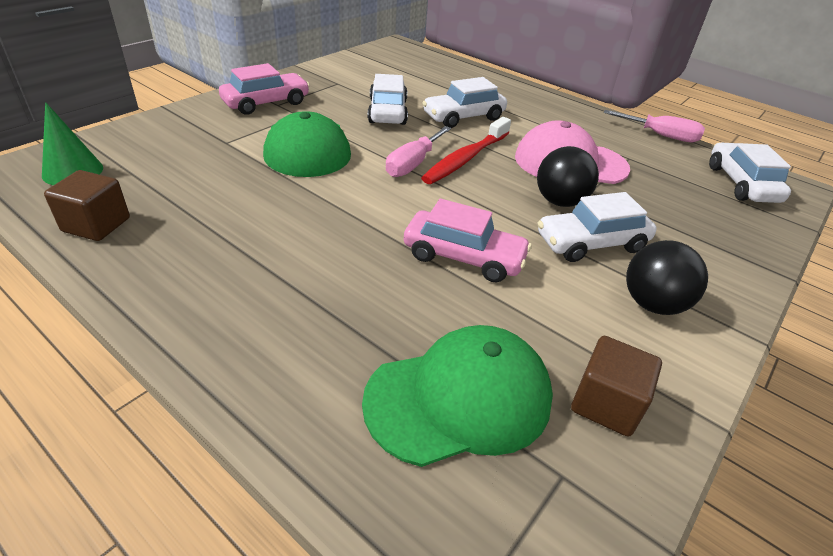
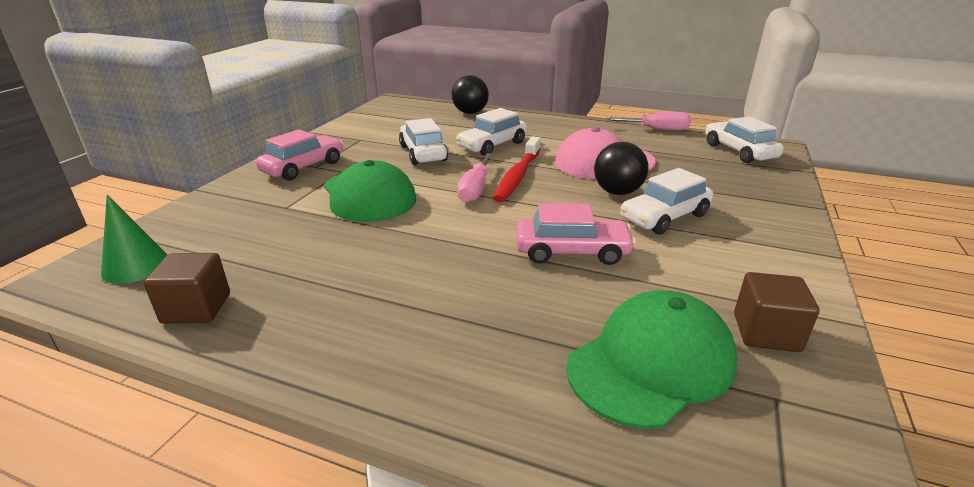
camera: 15 degrees left, 10 degrees down
(652, 304) = (743, 250): black ball -> black ball (470, 113)

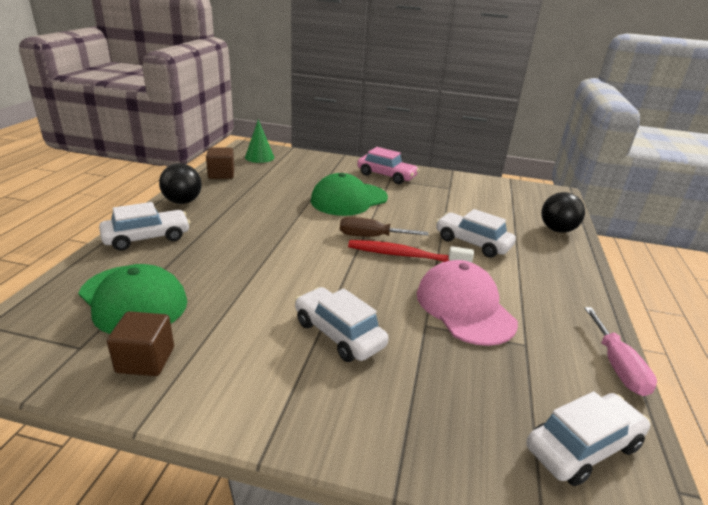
camera: 80 degrees right, 0 degrees up
(423, 153) = (434, 213): white car -> white car (147, 238)
(475, 189) = (371, 237): pink screwdriver -> brown screwdriver
(572, 251) = (272, 277): pink car -> none
(617, 192) = (388, 309): black ball -> black ball (183, 201)

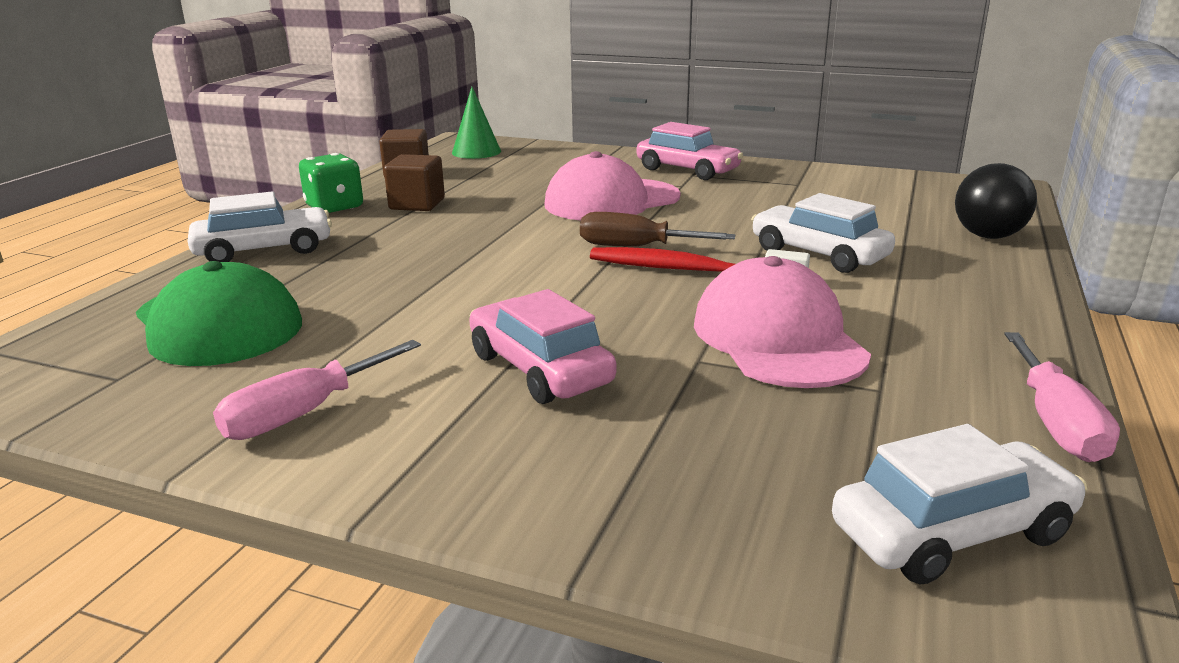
camera: 10 degrees right, 5 degrees down
(145, 360) = (212, 395): brown cube -> brown cube (417, 204)
(183, 201) = (334, 207): black ball -> green dice
(207, 373) = (304, 413): none -> pink screwdriver
(338, 334) = (539, 369): white car -> pink car
(349, 199) = (611, 201): green cap -> pink cap

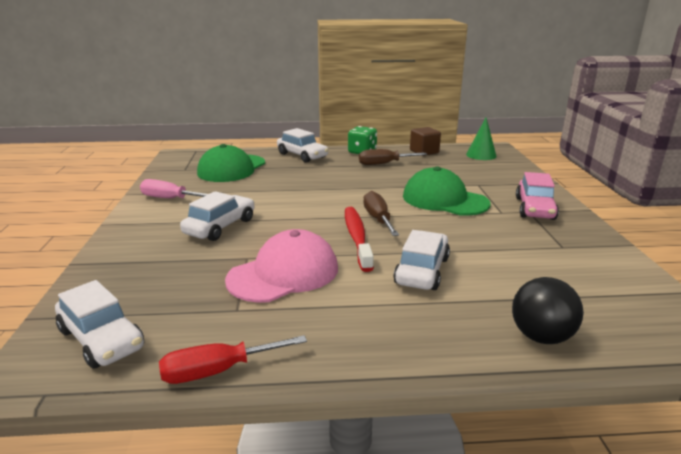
camera: 65 degrees right, 0 degrees up
(417, 204) = (384, 164): brown cube -> brown screwdriver
(539, 369) = (220, 227): pink car -> white car
(611, 201) = (444, 200): pink cap -> green cap
(1055, 422) = (218, 371): pink screwdriver -> red screwdriver

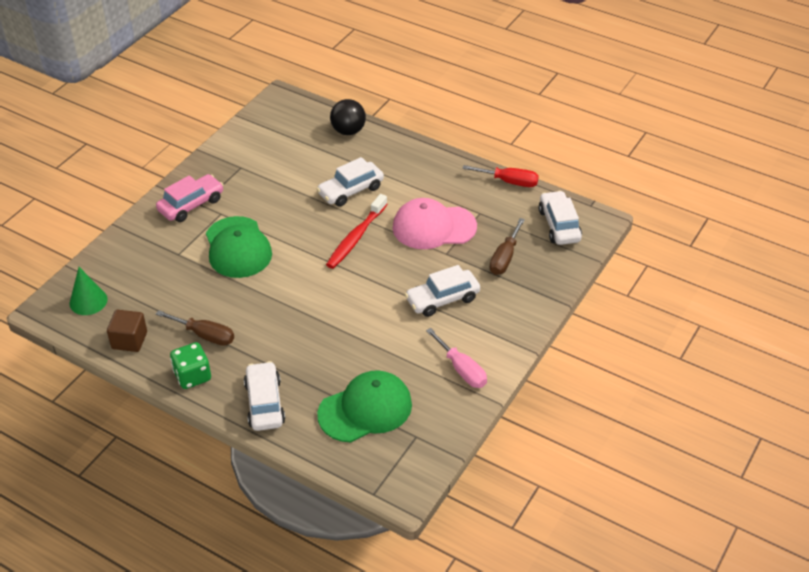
camera: 145 degrees left, 20 degrees up
(378, 219) = (318, 250): brown screwdriver -> brown screwdriver (504, 258)

